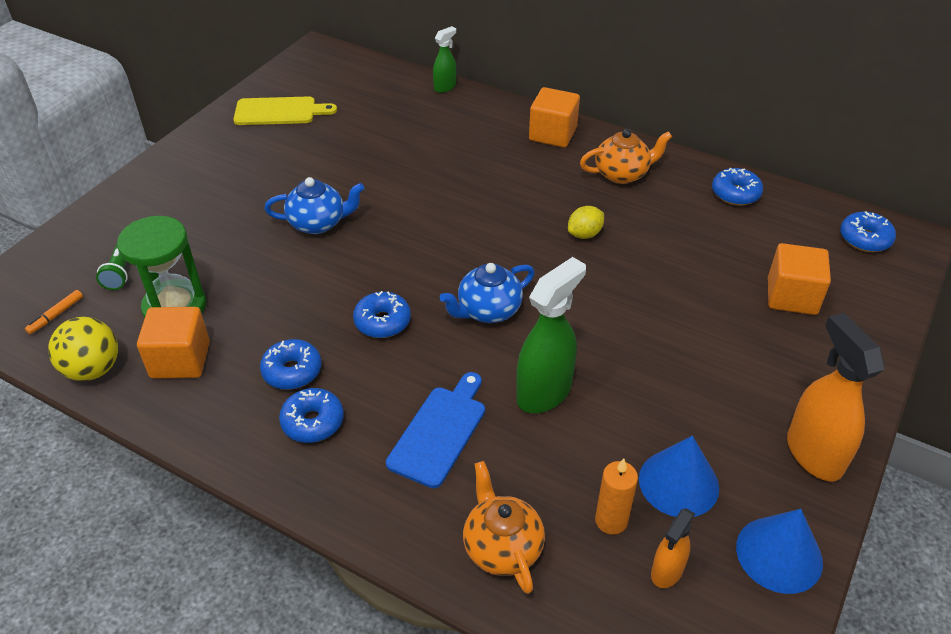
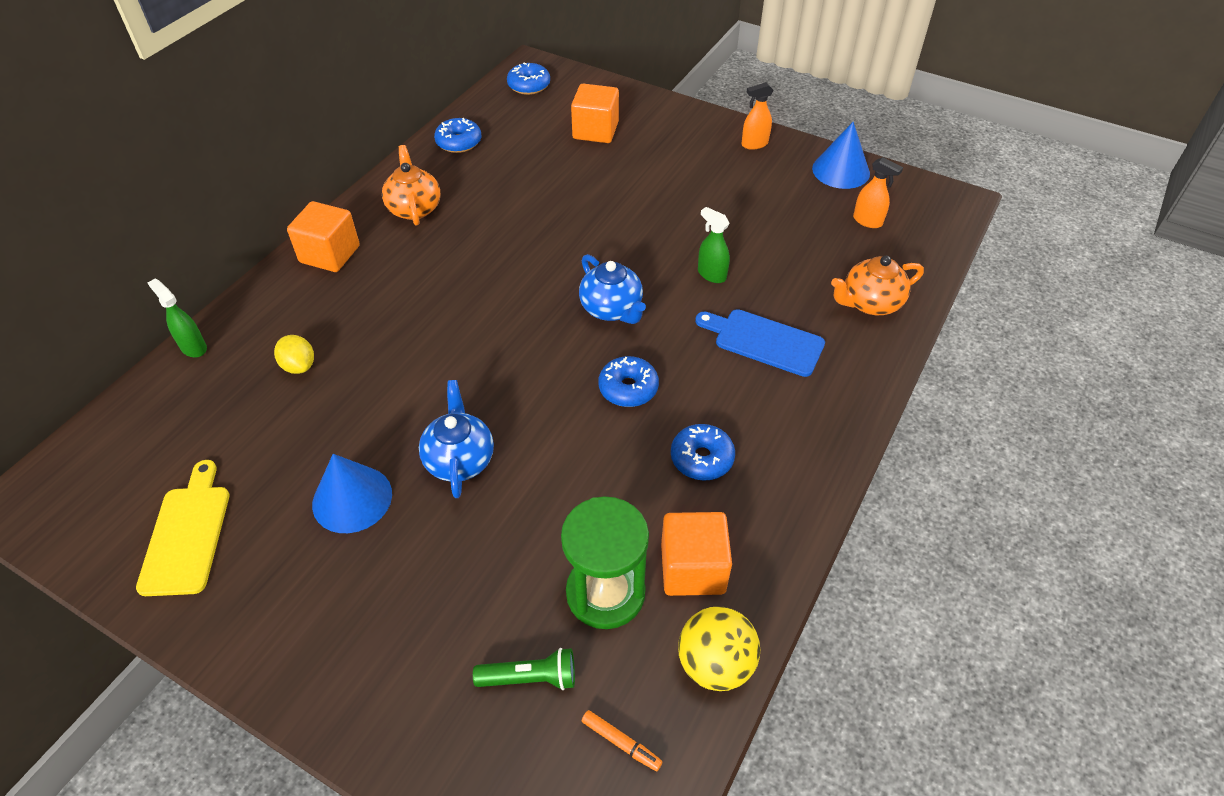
camera: 90 degrees left, 5 degrees up
(313, 422) = (766, 434): blue donut -> none
(544, 392) = (711, 274): green spray bottle -> green spray bottle, size x0.55
(584, 234) = (505, 239): yellow lemon -> yellow lemon (299, 366)
(611, 520) = (832, 244): orange candle -> none
(678, 483) = (791, 208): blue cone -> blue cone (352, 499)
(813, 453) = (754, 144): orange spray bottle -> orange spray bottle, size x0.55

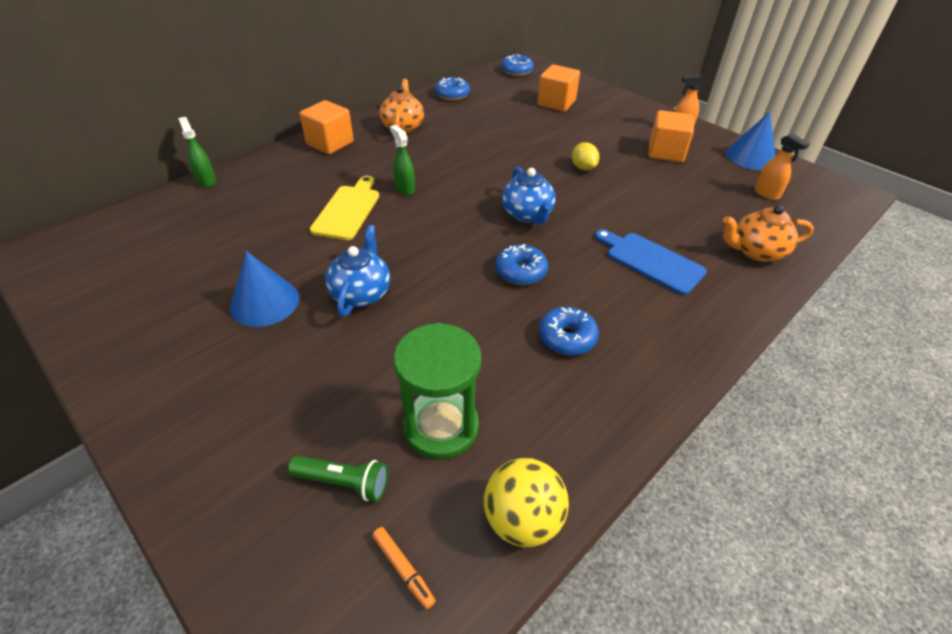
camera: 15 degrees right, 5 degrees down
(187, 534) = (131, 298): yellow cutting board -> yellow cutting board (348, 210)
(299, 366) = (273, 206): yellow lemon -> yellow lemon (583, 168)
(693, 568) = (529, 426): orange cube -> orange cube (665, 152)
(711, 274) = (619, 206): green spray bottle -> green spray bottle (405, 189)

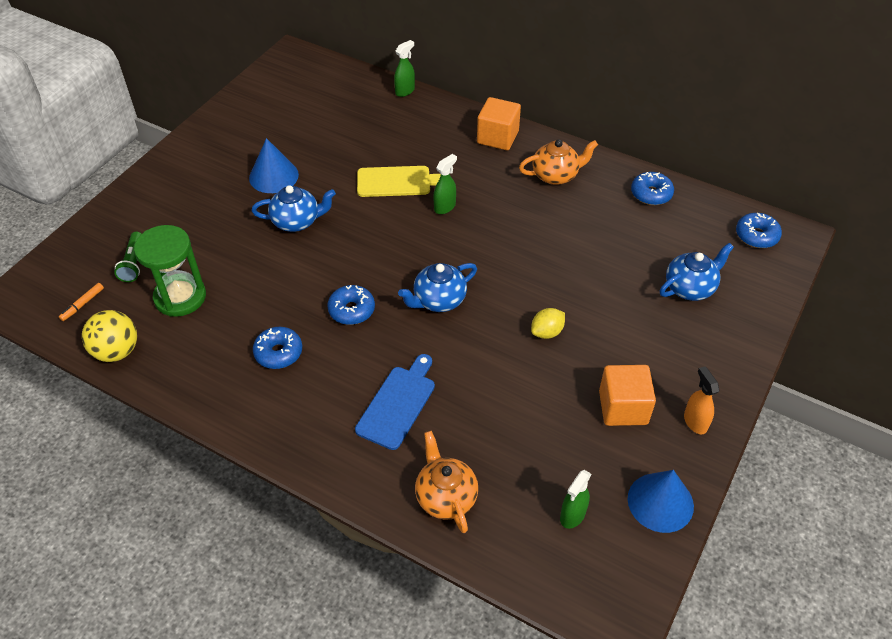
camera: 75 degrees right, 5 degrees up
(556, 103) = (690, 288): orange cube -> blue teapot
(767, 194) = (572, 515): orange spray bottle -> green spray bottle

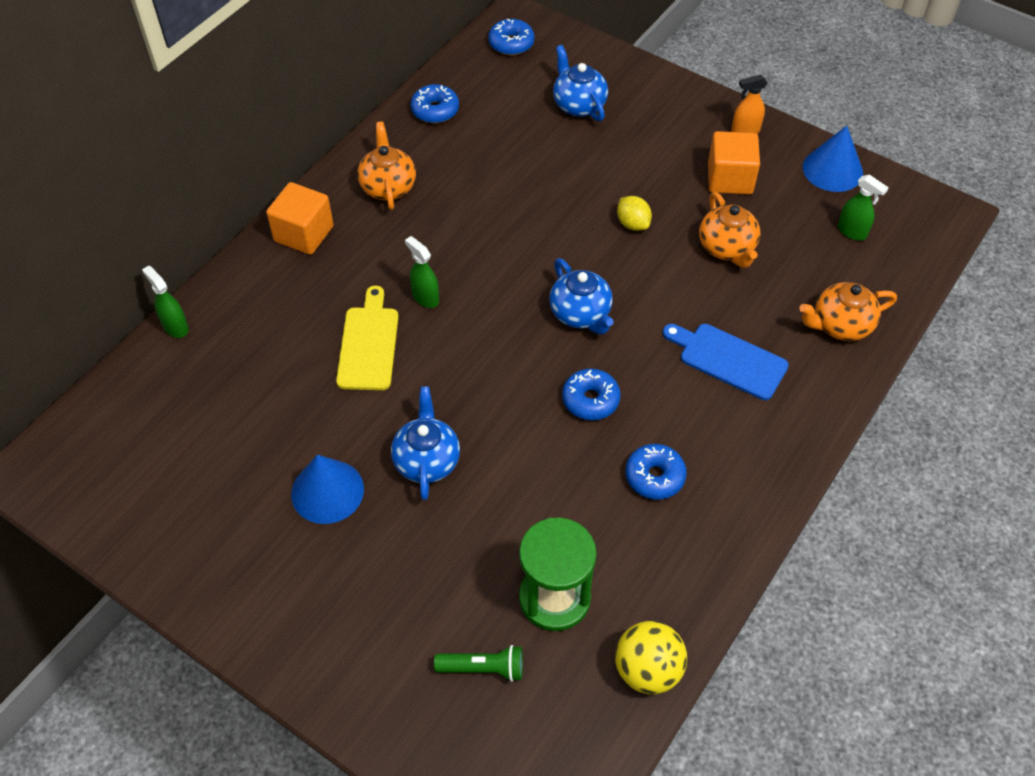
camera: 85 degrees left, 5 degrees up
(83, 304) = (558, 730): orange marker -> none
(530, 404) = (727, 248): none -> orange teapot

